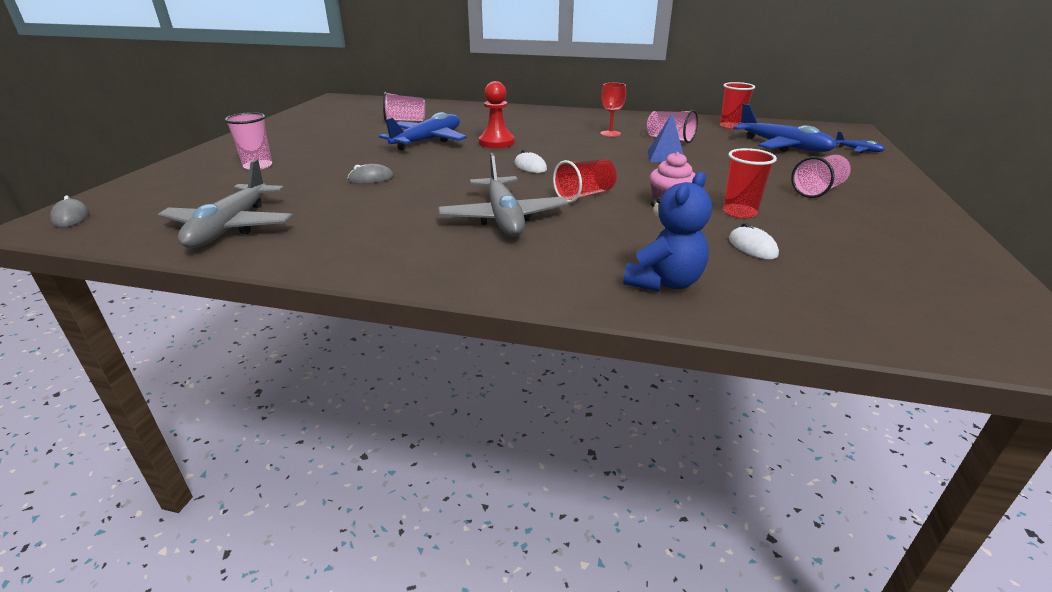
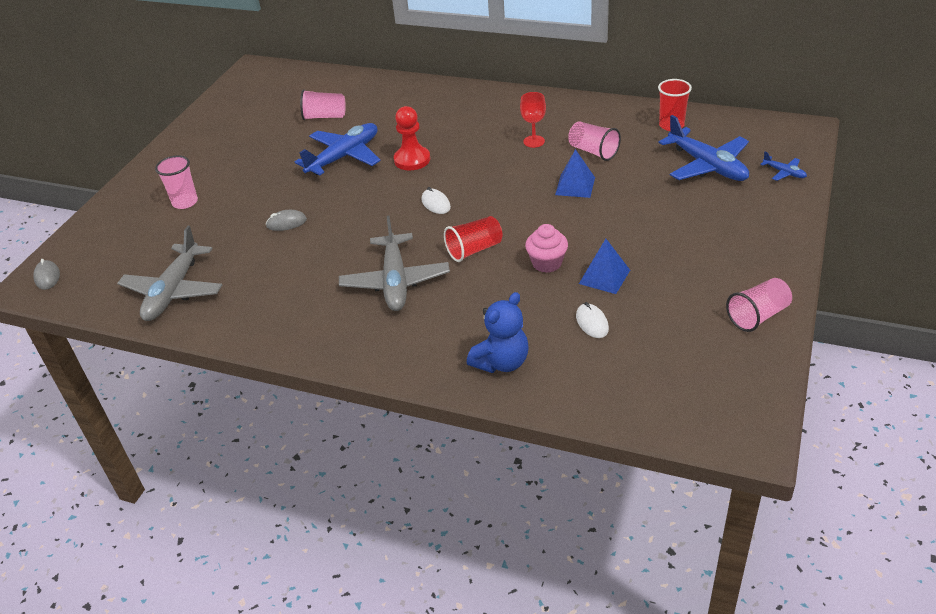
camera: 10 degrees right, 10 degrees up
(739, 212) = (604, 276): red cup -> blue pyramid
(817, 190) = (697, 243): pink cup -> pink cup (757, 316)

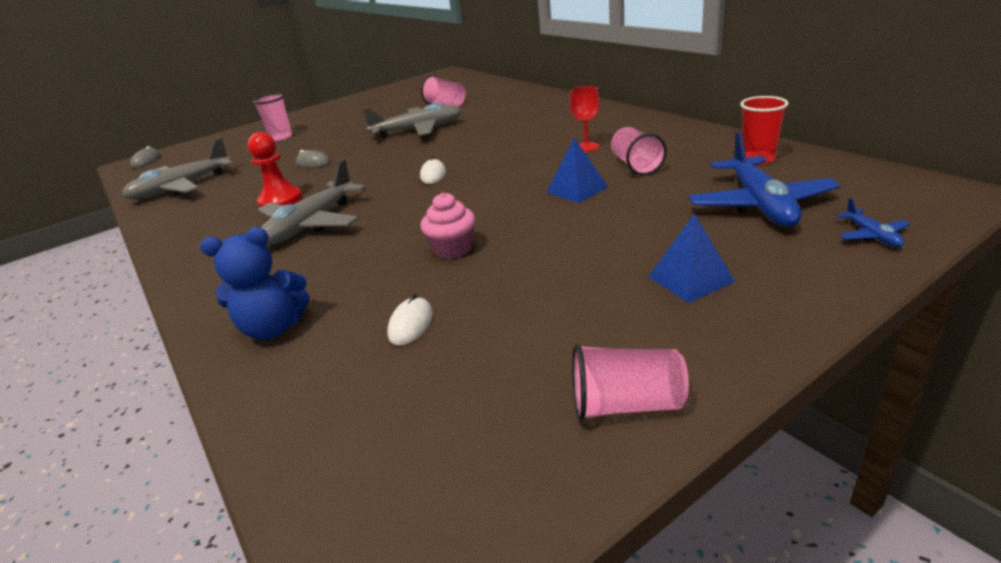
camera: 35 degrees right, 10 degrees down
(344, 157) = (419, 130): blue plane -> grey plane
(412, 160) = (463, 141): red pawn -> red pawn (281, 200)
(474, 250) = (408, 218): red cup -> none
(604, 276) = (491, 281): blue pyramid -> blue pyramid (690, 279)

